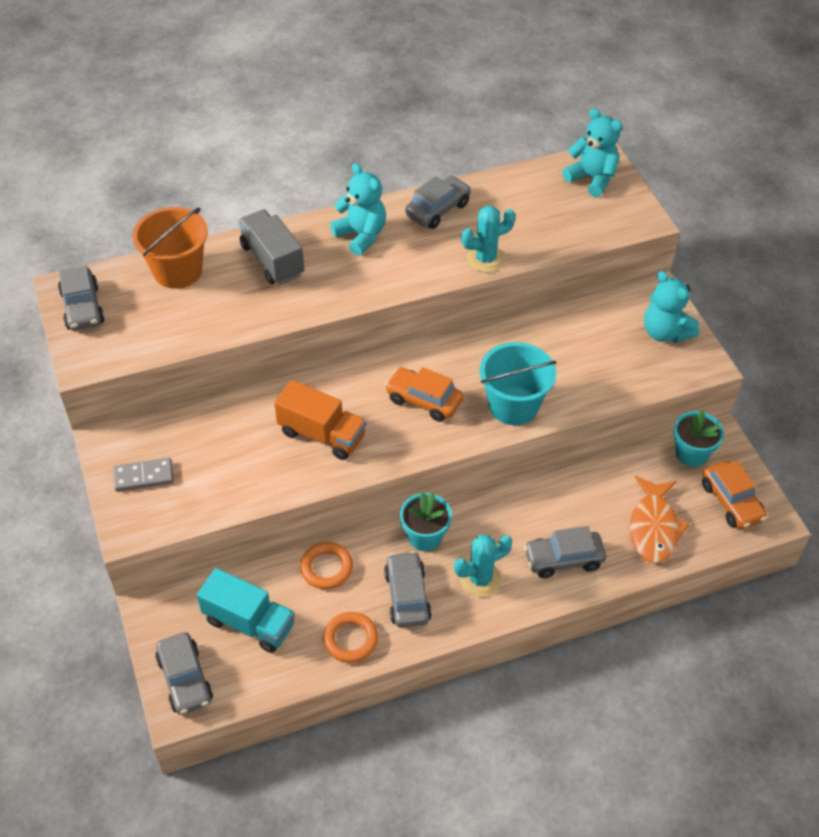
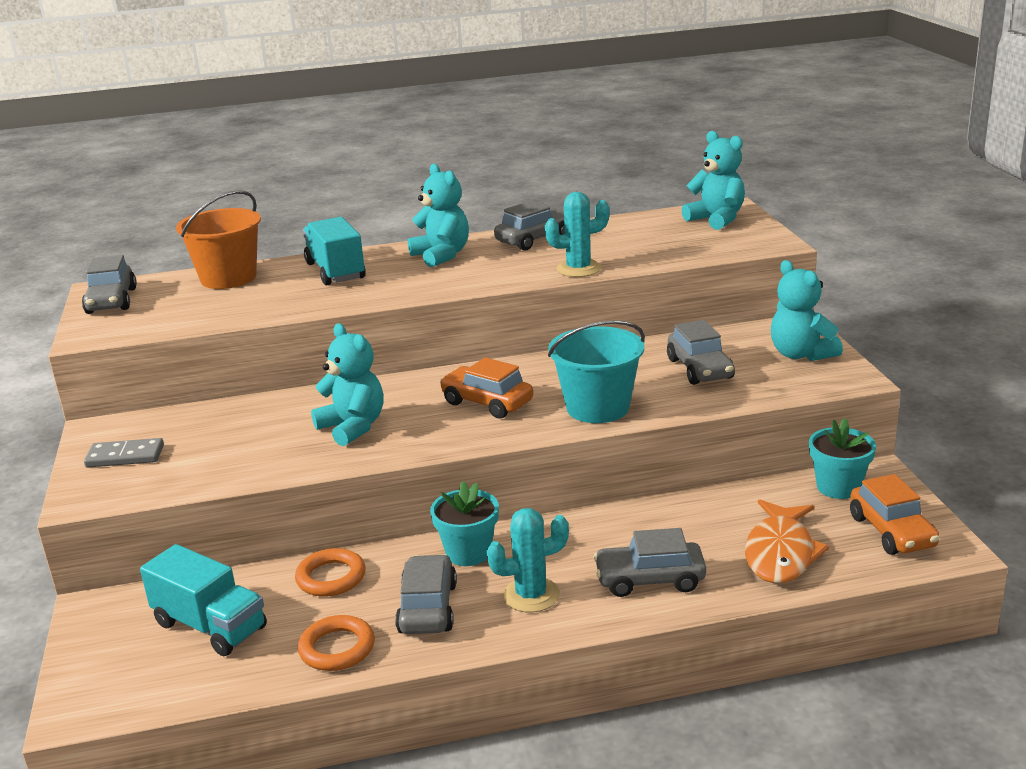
camera: 10 degrees right, 25 degrees down
(185, 679) = (101, 679): grey car -> grey car (700, 369)
(272, 260) = (335, 271): grey truck -> turquoise truck
(322, 434) = (353, 427): orange truck -> turquoise teddy bear

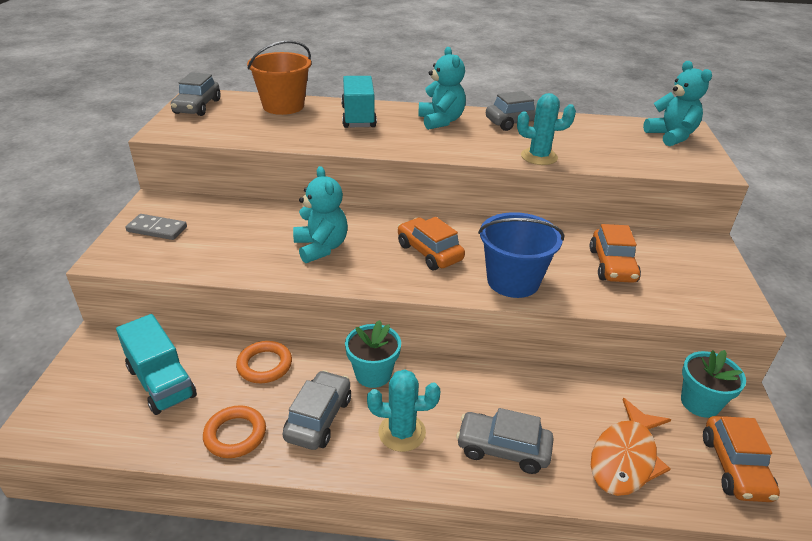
camera: 15 degrees right, 10 degrees up
(597, 407) = (513, 281): turquoise bucket -> blue bucket
(700, 369) = (612, 265): grey car -> orange car
(801, 354) = (705, 274): turquoise teddy bear -> none

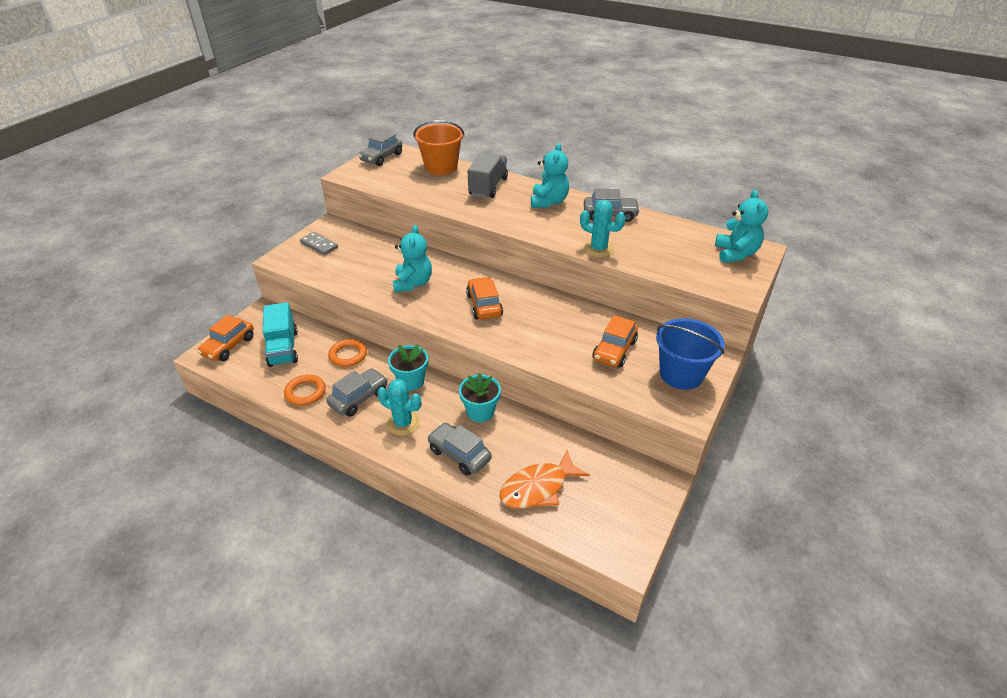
camera: 25 degrees right, 5 degrees up
(358, 117) = (488, 187): turquoise truck -> grey truck
(513, 281) = (527, 342): blue bucket -> blue bucket (681, 374)
(700, 403) = (628, 472): turquoise flower pot -> turquoise flower pot (480, 412)
(735, 467) = (613, 521): orange car -> orange car (229, 346)

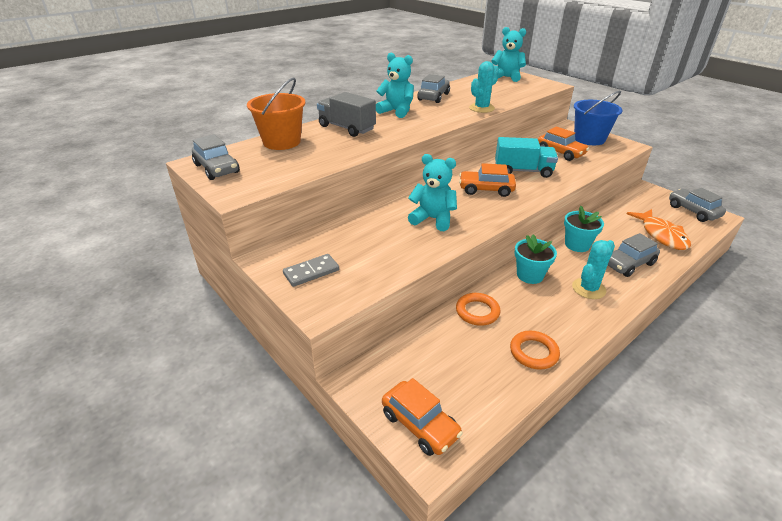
camera: 70 degrees left, 5 degrees down
(283, 348) = (445, 365): turquoise truck -> turquoise truck (523, 171)
(359, 398) = (549, 312): grey car -> grey car (693, 211)

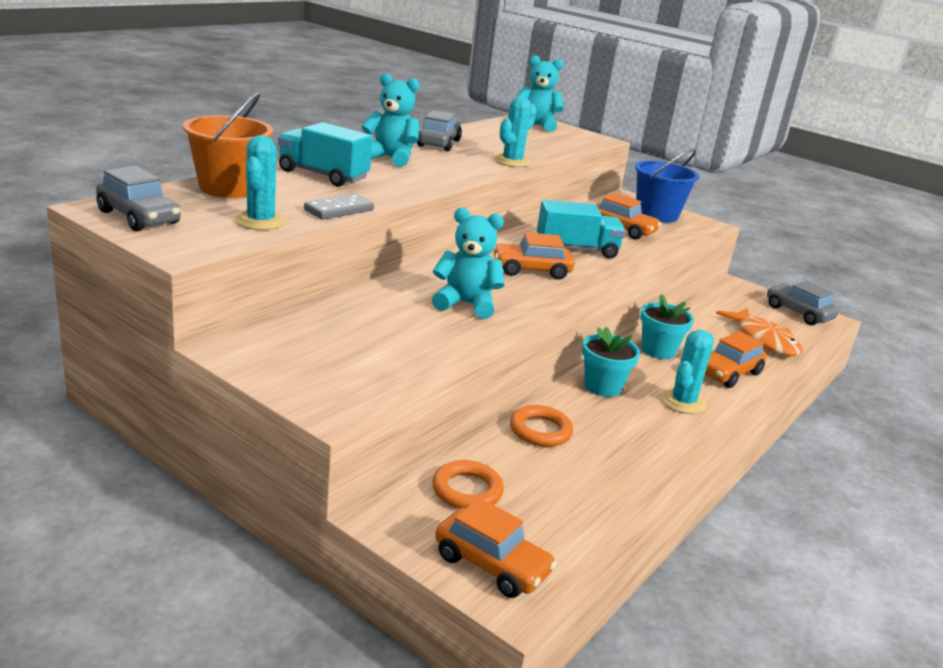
camera: 15 degrees left, 10 degrees down
(293, 168) = (260, 221): none -> turquoise cactus
(311, 272) = (306, 366): grey domino -> grey domino (339, 210)
(347, 128) = (323, 175): grey truck -> turquoise truck
(533, 352) = (626, 476): orange ring -> orange ring (467, 490)
(628, 264) = (728, 373): grey car -> orange car

